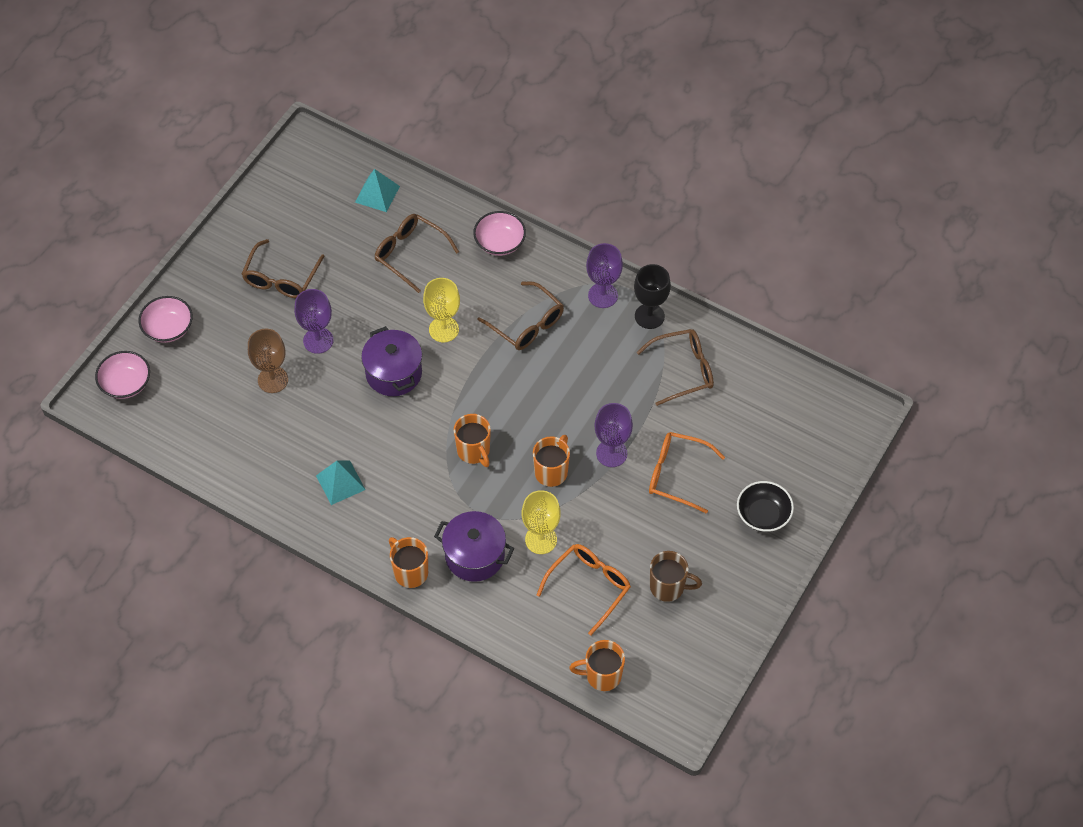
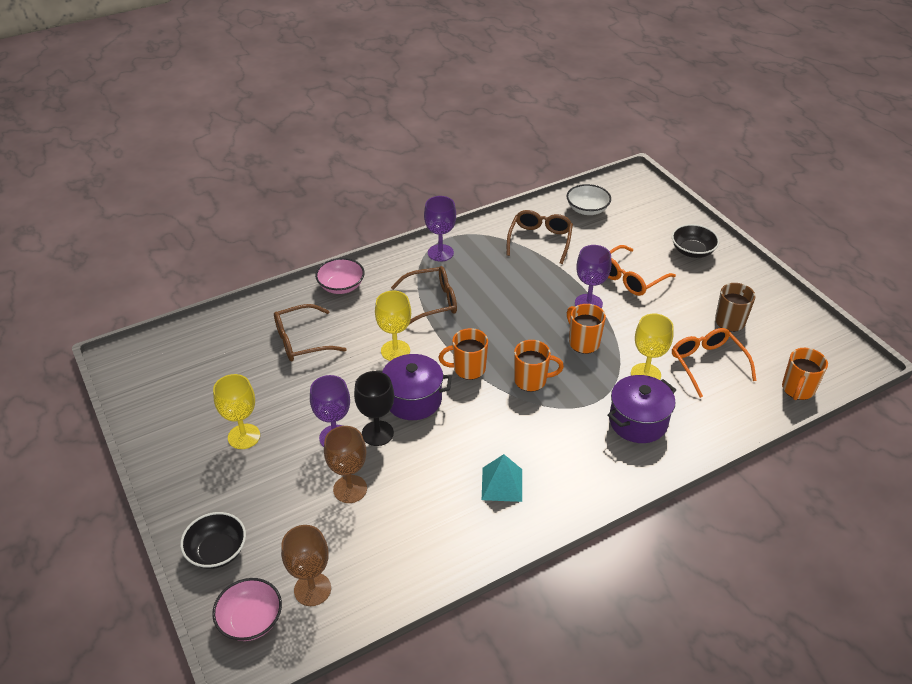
camera: 60 degrees left, 15 degrees down
(168, 328) = (217, 551): pink bowl -> black bowl
(170, 406) = (312, 589): none -> brown goblet
(281, 278) = (244, 436): brown glasses -> yellow goblet
(377, 194) = (221, 337): turquoise pyramid -> none
(410, 572) = (630, 472): orange mug -> orange mug (468, 369)
(649, 316) = (479, 238): black goblet -> black goblet (377, 433)
(768, 390) = (587, 209): none -> white bowl

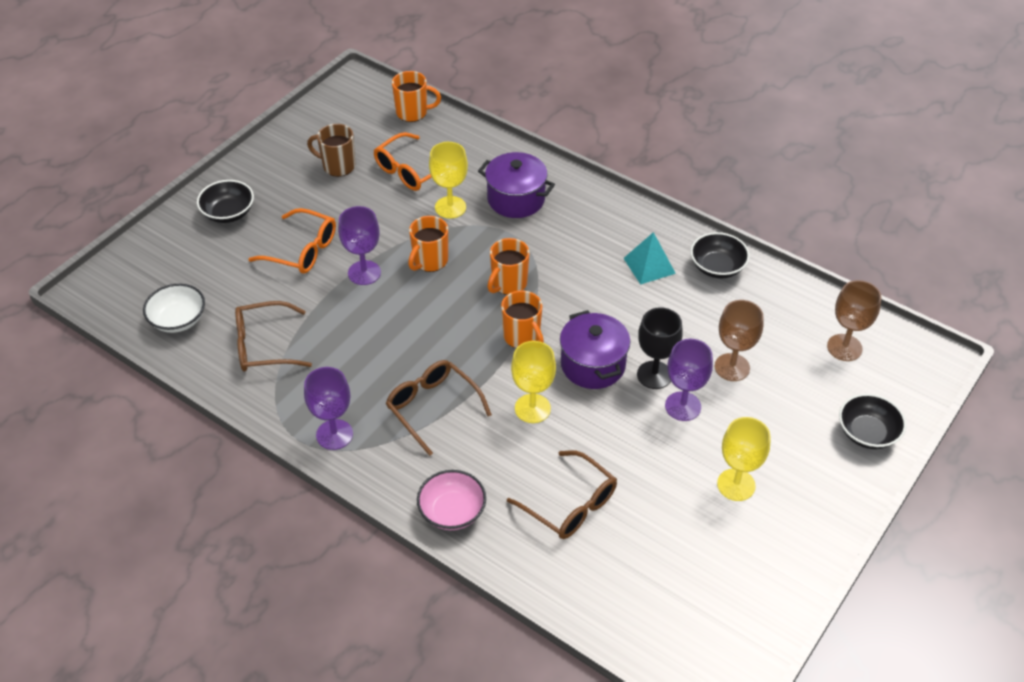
camera: 115 degrees left, 5 degrees up
(251, 620) = (902, 374): pink bowl -> none
(471, 537) = (717, 267): none -> black bowl
(531, 380) = (508, 284): orange mug -> orange mug turned 120 degrees counterclockwise

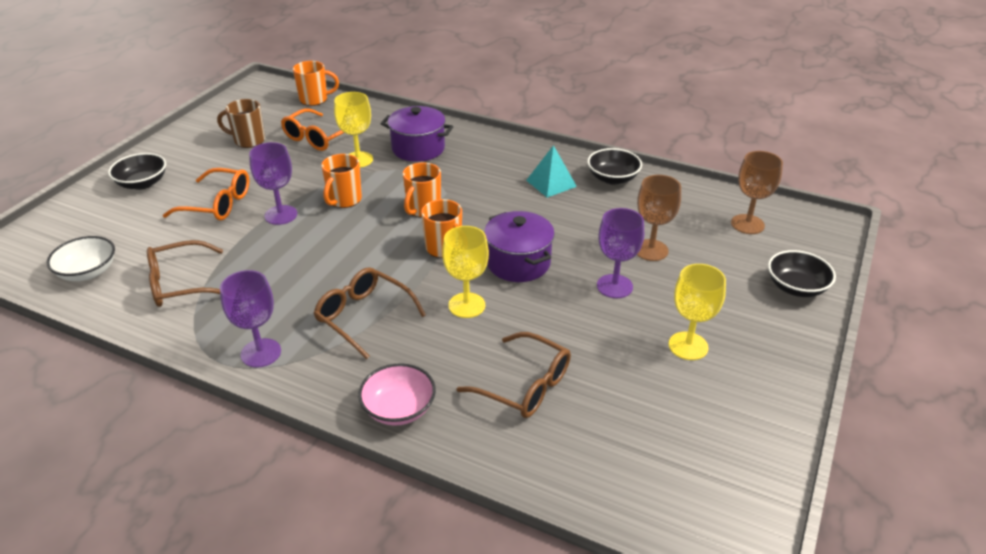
camera: 10 degrees left, 10 degrees down
(654, 375) = (580, 264): black goblet -> none

